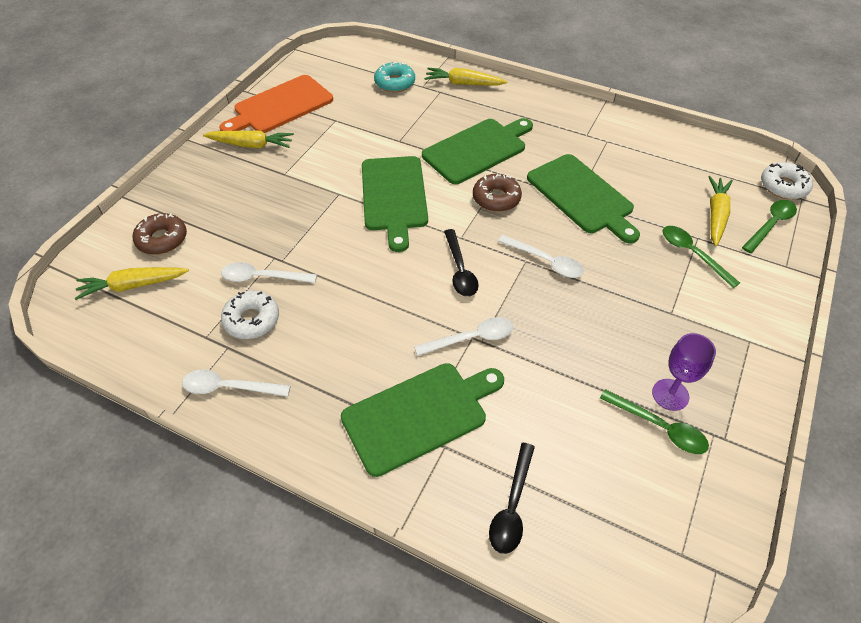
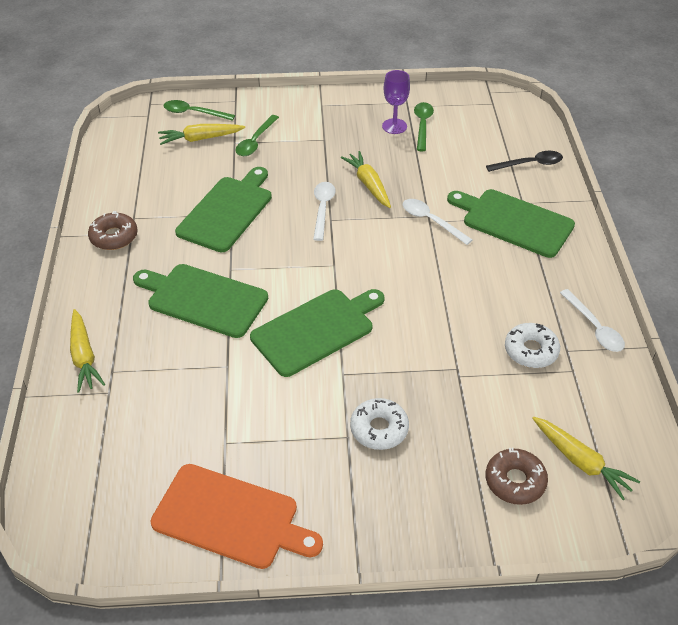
camera: 120 degrees left, 5 degrees down
(251, 145) = (323, 500): yellow carrot -> yellow carrot (368, 185)
(262, 277) = (486, 370): white spoon -> none
(395, 83) = (115, 422): turquoise donut -> none
(460, 270) = (371, 251): black spoon -> none
(496, 198) = (268, 261): brown donut -> brown donut (114, 237)
(783, 186) = (140, 113): white donut -> white donut (379, 429)

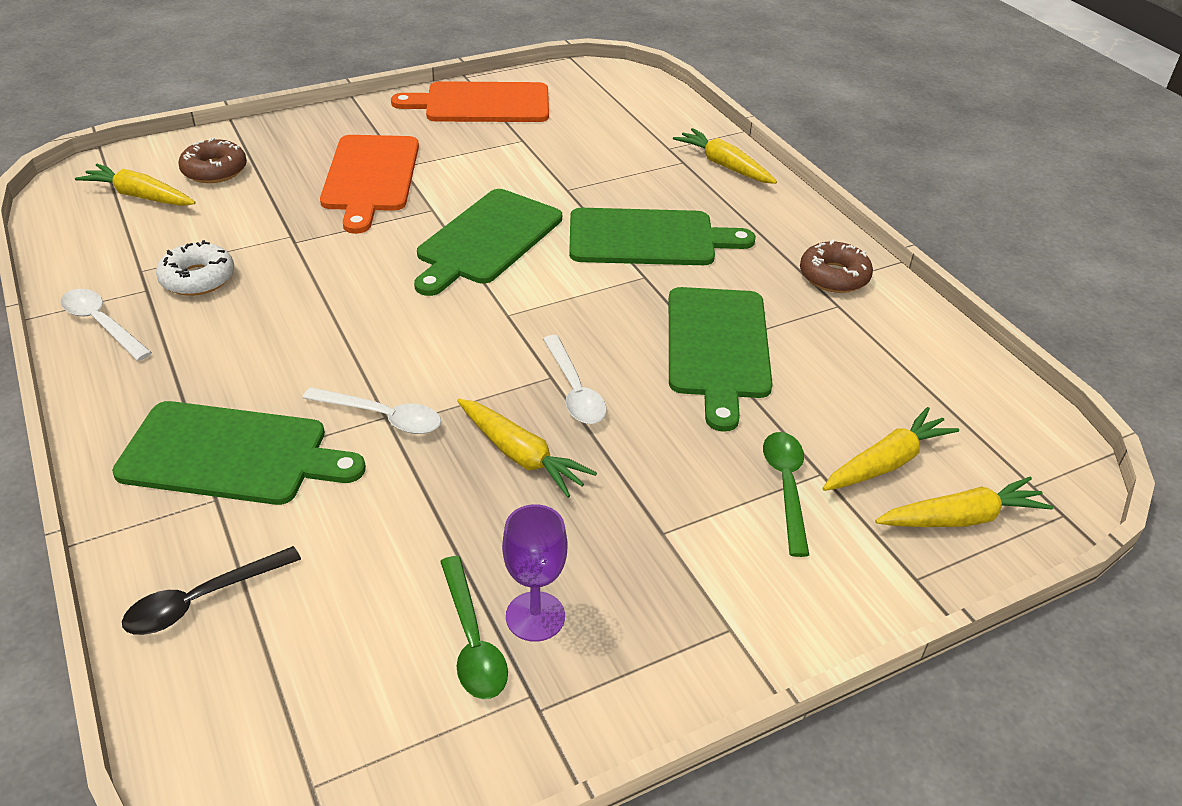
camera: 155 degrees right, 5 degrees down
(194, 113) = (960, 518): green spoon -> yellow carrot
(379, 429) = (370, 177): white donut -> orange cutting board

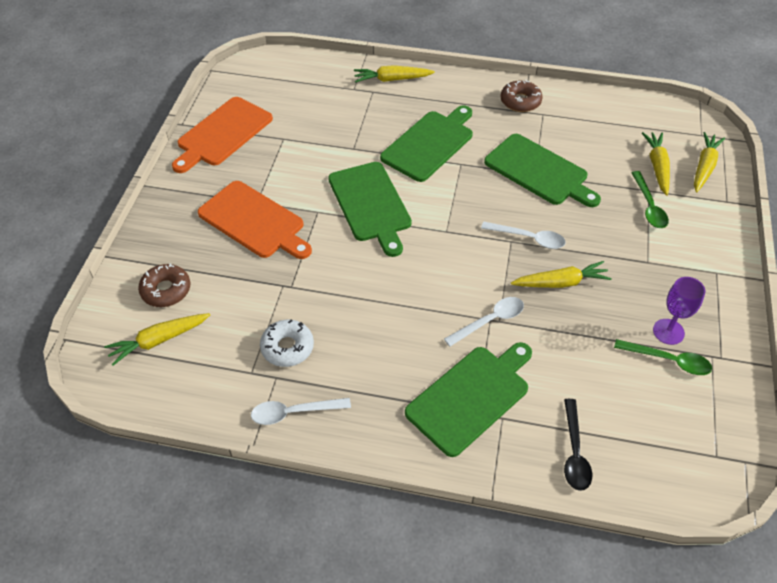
camera: 50 degrees left, 10 degrees up
(786, 487) = (649, 206): green spoon -> green spoon turned 135 degrees counterclockwise

